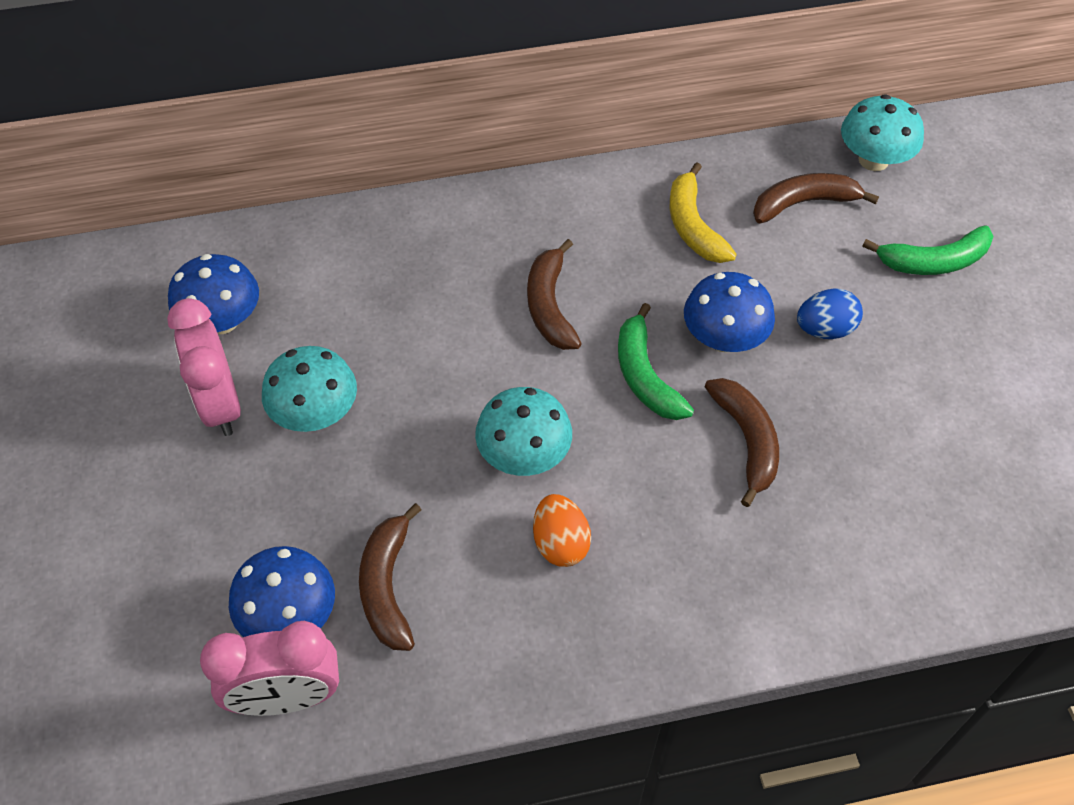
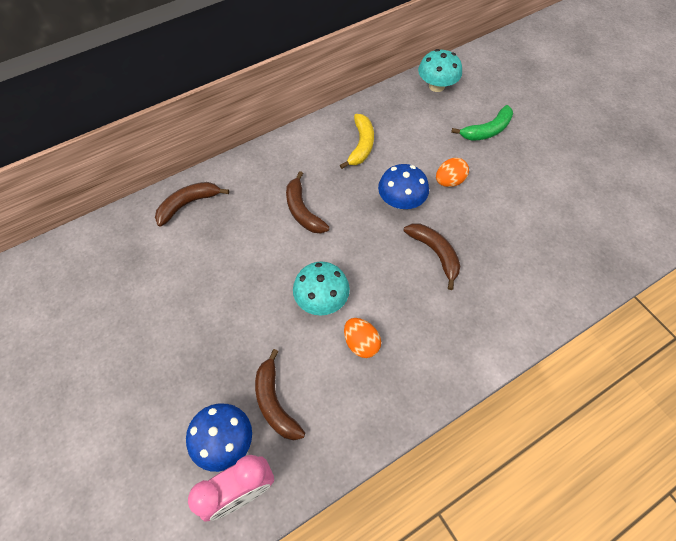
camera: 20 degrees left, 5 degrees up
(220, 405) = (135, 326): pink clock -> none
(222, 320) = (117, 275): blue mushroom -> none
(315, 413) = (194, 313): turquoise mushroom -> none
(645, 376) = (369, 234): green banana -> none
(693, 226) = (361, 145): yellow banana -> yellow banana turned 135 degrees counterclockwise
(803, 203) = (411, 118): brown banana -> brown banana (188, 204)
(824, 329) = (449, 181): blue egg -> orange egg

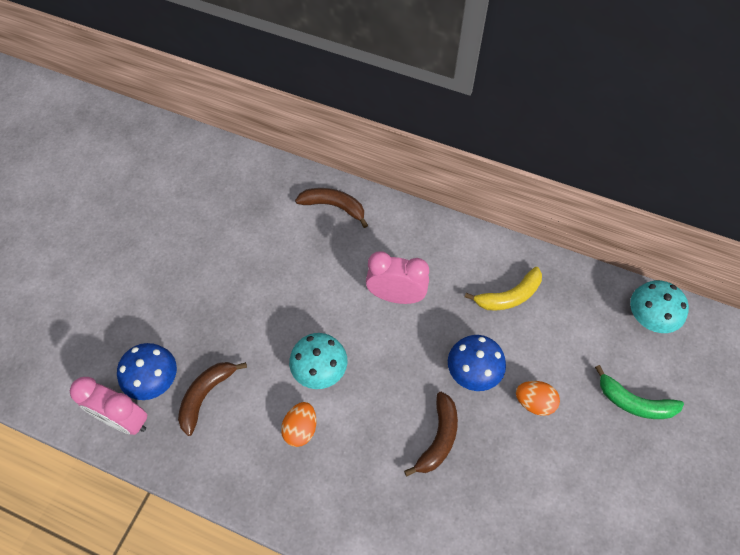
camera: 55 degrees right, 0 degrees up
(303, 211) = (396, 296): brown banana -> pink clock

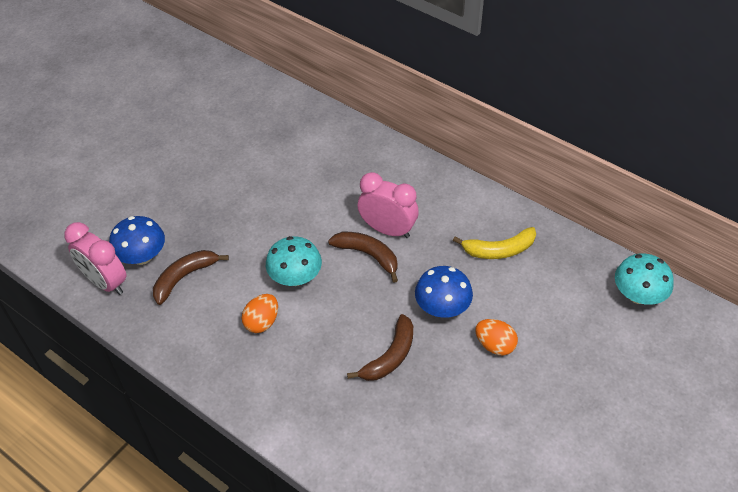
camera: 15 degrees right, 10 degrees down
(334, 206) = (352, 145): brown banana -> brown banana (368, 255)
(634, 402) = (597, 365): green banana -> none

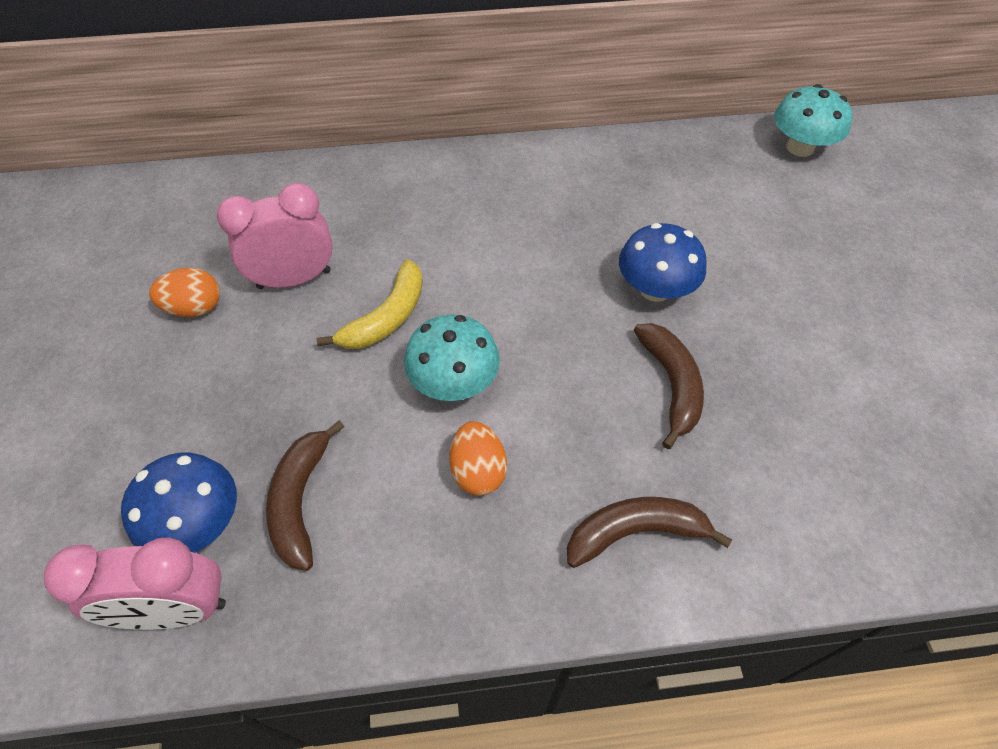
camera: 45 degrees left, 5 degrees up
(368, 255) = (508, 293): brown banana -> brown banana (635, 532)
(387, 230) = (496, 250): pink clock -> pink clock (294, 279)
(495, 345) = (751, 287): orange egg -> orange egg (195, 308)
(499, 250) = (634, 191): yellow banana -> yellow banana (387, 317)

